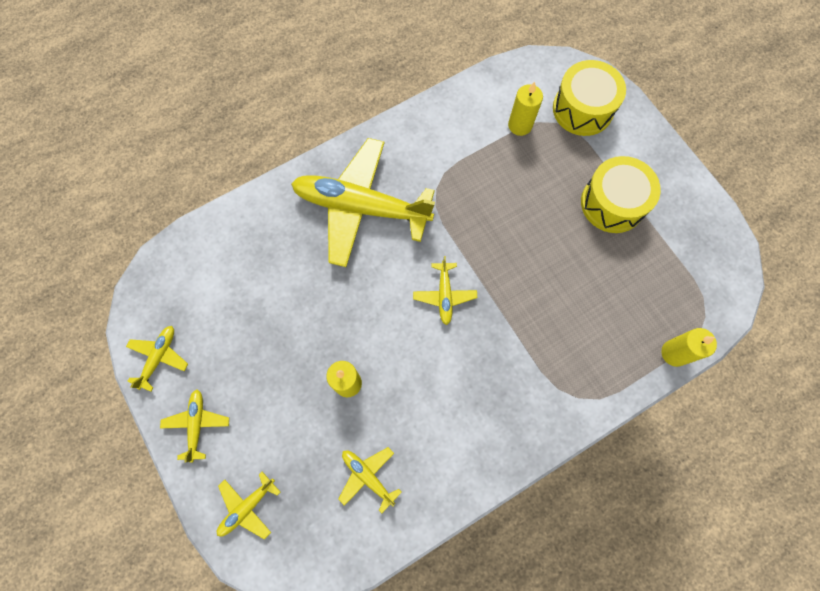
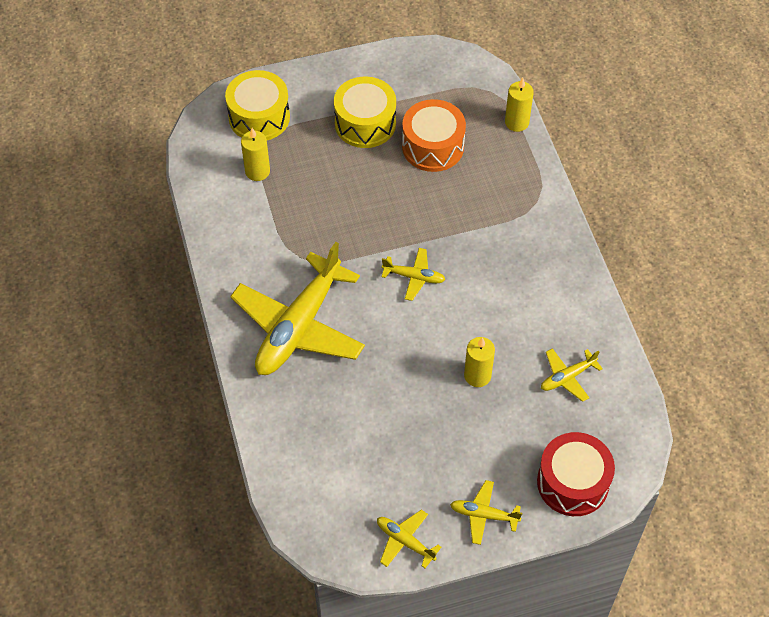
camera: 75 degrees left, 15 degrees down
(247, 507) = (573, 483): yellow plane -> red drum
(609, 274) = (433, 146): none -> orange drum

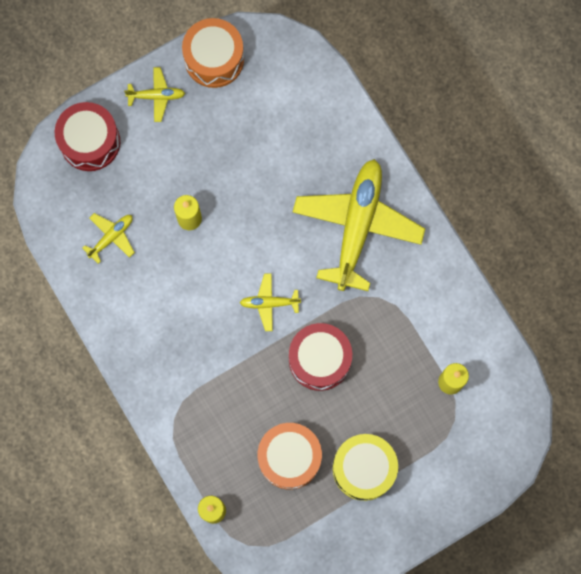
camera: 165 degrees right, 20 degrees up
(259, 117) = (471, 448): yellow drum -> none
(378, 217) = (319, 359): none -> red drum
(405, 541) = (214, 59): yellow plane -> orange drum

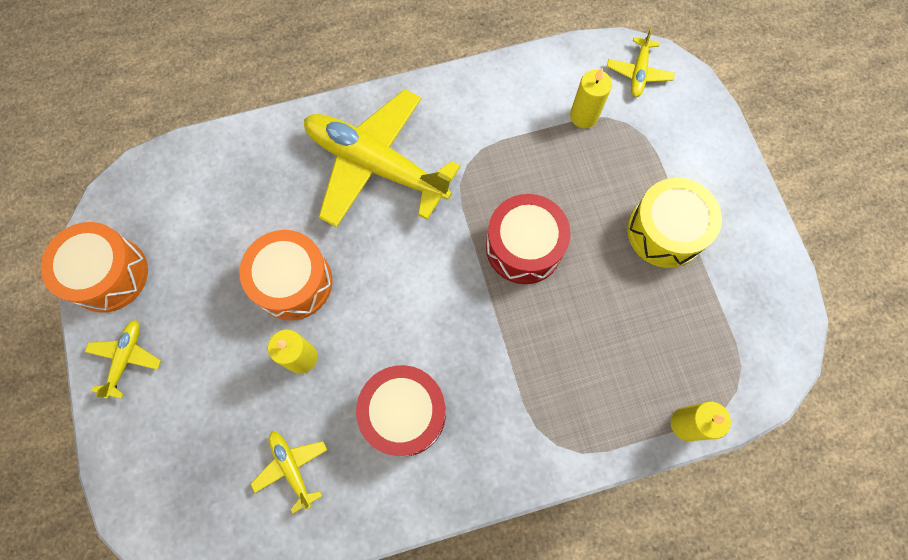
camera: 75 degrees left, 5 degrees down
(90, 142) = (151, 464): red drum -> red drum (404, 413)
(269, 303) = (439, 287): yellow plane -> yellow plane (638, 73)
(289, 457) = (636, 312): orange drum -> orange drum (293, 282)

